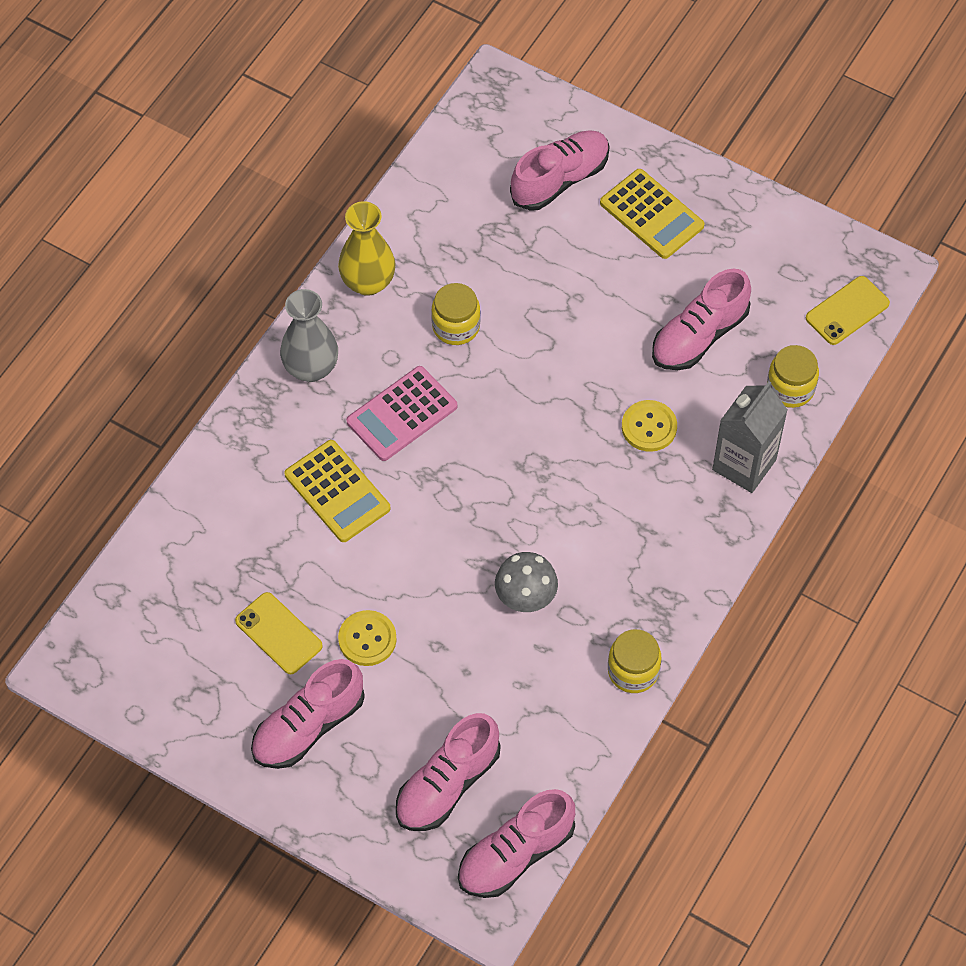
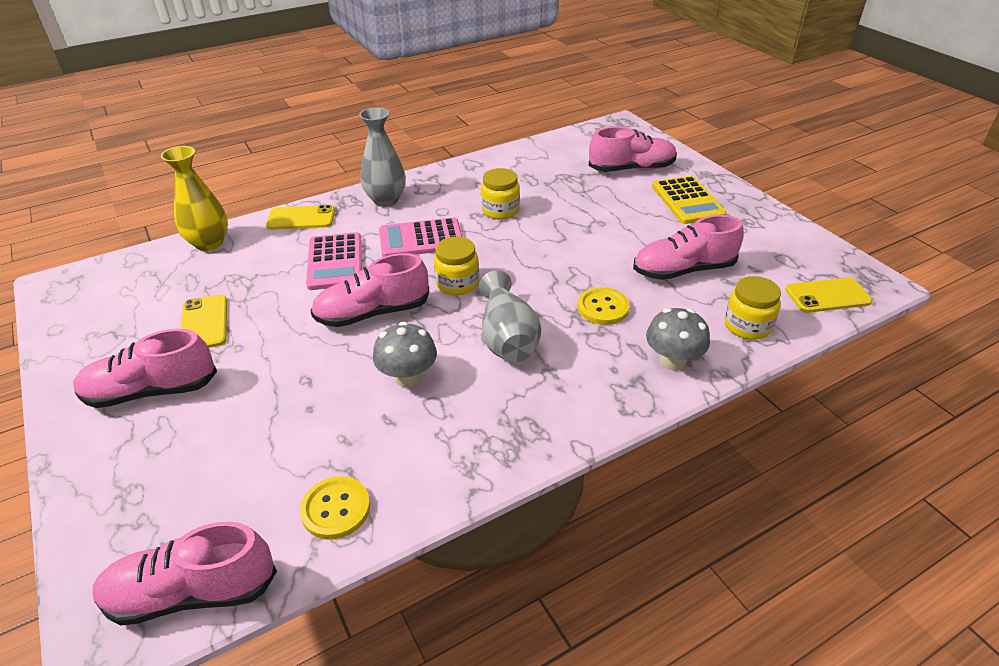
camera: 30 degrees right, 20 degrees down
(239, 444) = (301, 218): none -> yellow phone
(337, 491) = (335, 262): yellow calculator -> pink calculator
(367, 639) = (259, 353): yellow button -> yellow button (336, 509)
(368, 282) = (462, 175): yellow vase -> yellow vase (209, 243)
(447, 784) = (202, 490): pink shoe -> pink shoe (373, 313)
(583, 508) = (507, 337): none -> grey vase
(633, 671) = (453, 475): yellow jar -> yellow jar (457, 283)
(744, 464) = (672, 361): grey carton -> grey mushroom

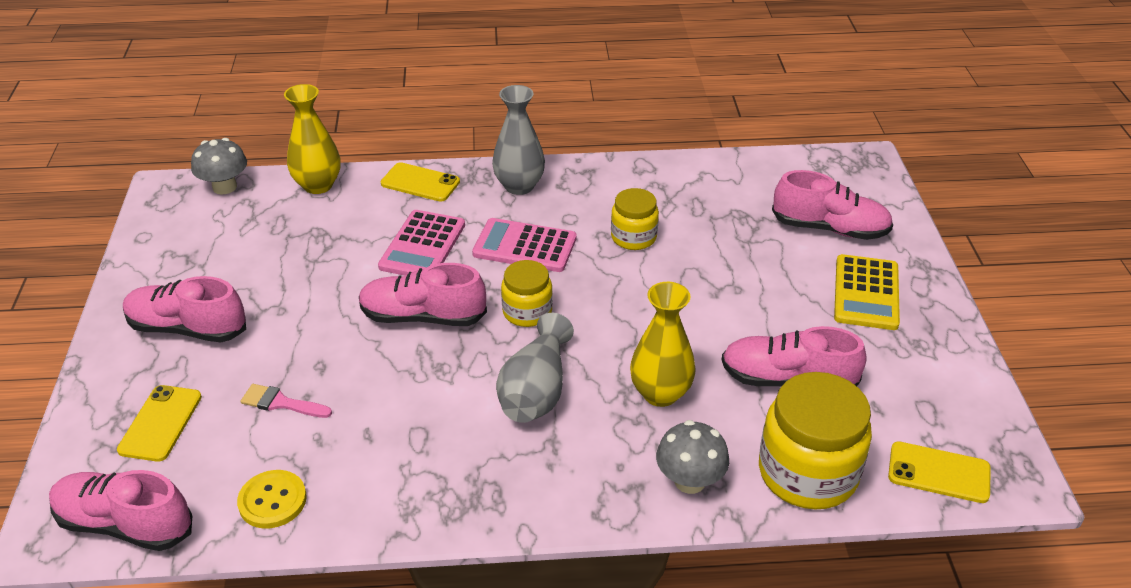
camera: 25 degrees right, 0 degrees up
(204, 323) = (266, 274): yellow phone -> yellow phone (160, 423)
(288, 422) = (281, 403): none -> pink brush
(408, 377) = (412, 398): grey mushroom -> grey mushroom (224, 187)
(603, 308) = (660, 393): yellow button -> yellow vase
(747, 326) = (807, 473): yellow jar -> yellow jar, size x1.74

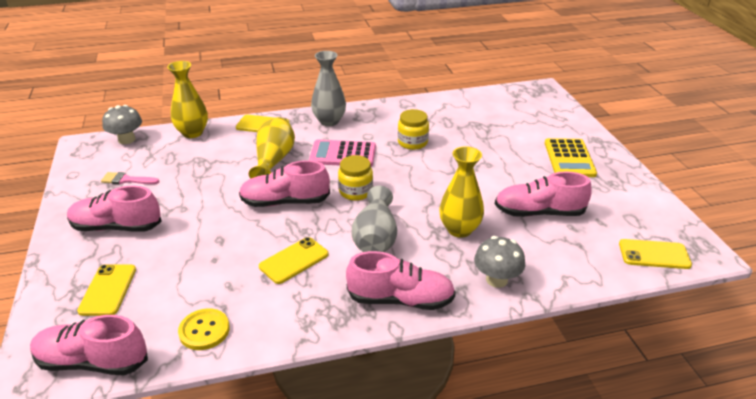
camera: 10 degrees left, 5 degrees down
(281, 403) = (196, 266): pink brush -> pink brush (126, 180)
(413, 412) = (294, 260): none -> yellow phone
(422, 246) = (274, 161): pink calculator -> yellow vase
(807, 473) = (571, 265): yellow jar -> none
(829, 228) = (533, 126): pink shoe -> pink shoe (400, 300)

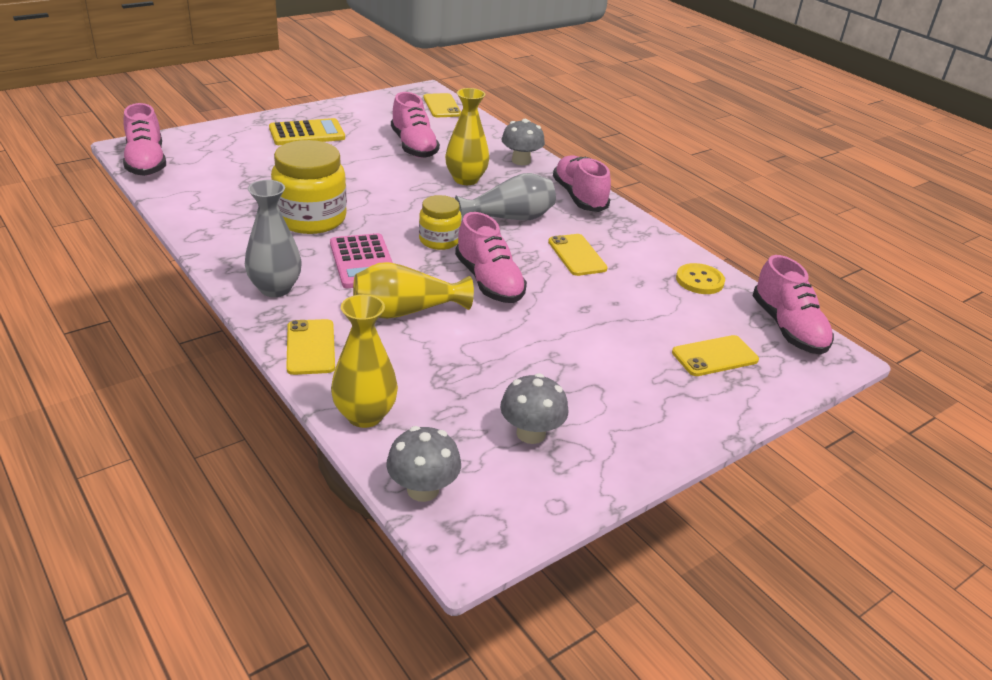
camera: 115 degrees left, 0 degrees up
(117, 227) = (626, 395): pink shoe -> pink shoe (146, 162)
(126, 180) = (531, 433): pink brush -> grey mushroom
(294, 260) = (577, 255): yellow phone -> yellow phone turned 45 degrees clockwise
(412, 142) = (311, 219): yellow jar -> yellow jar, size x1.74

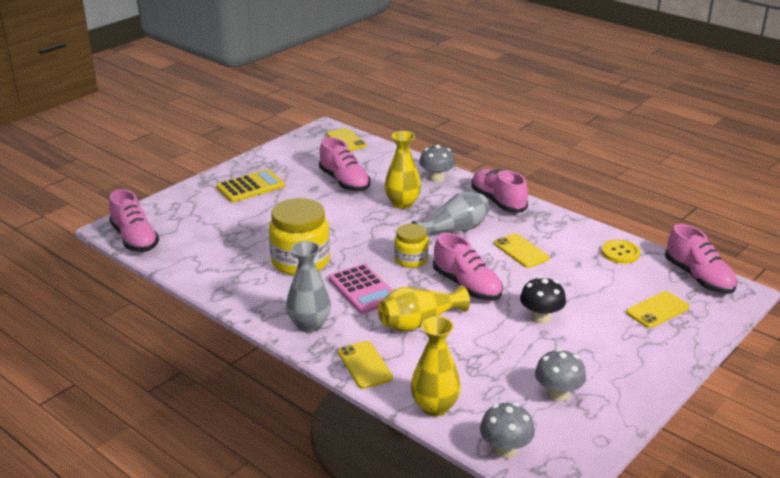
camera: 10 degrees left, 5 degrees down
(559, 336) = (541, 318): none -> black mushroom

